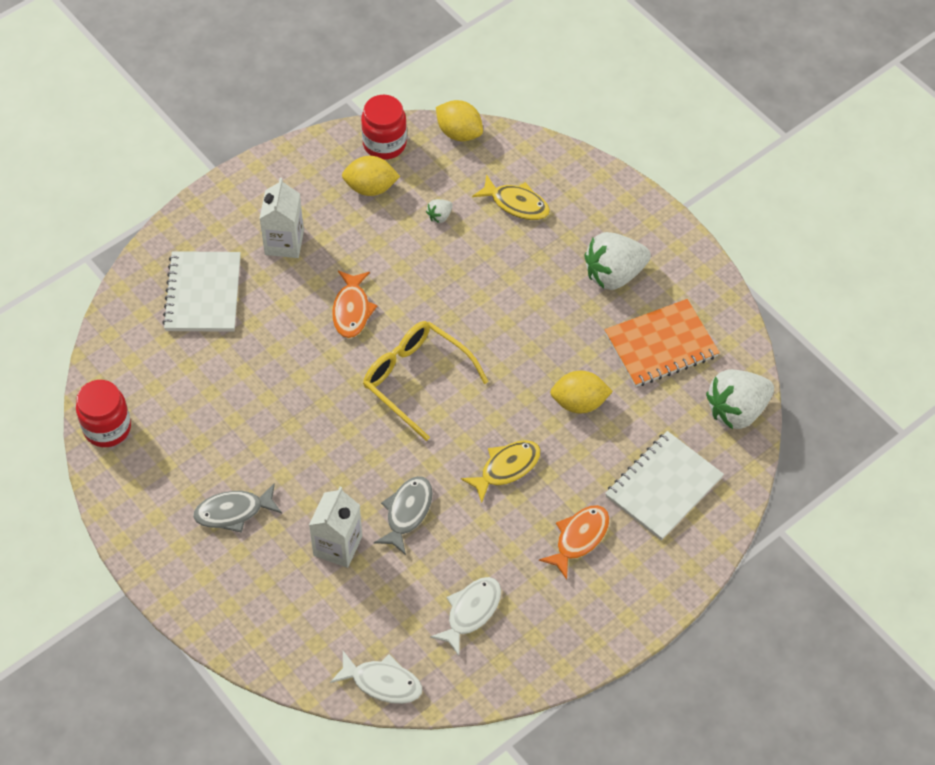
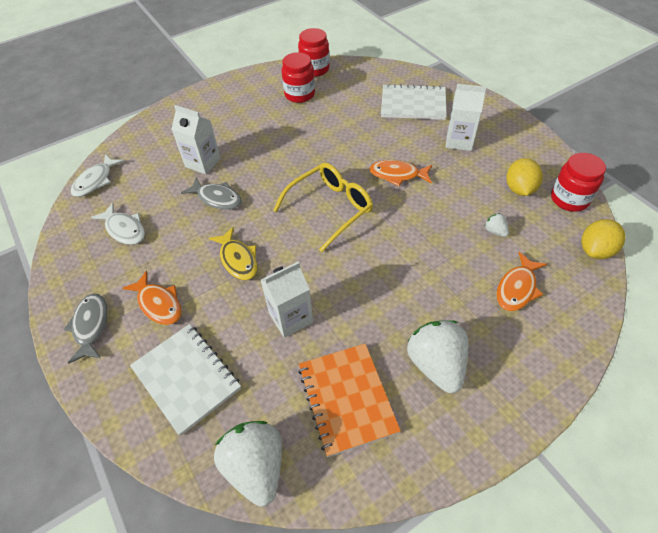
camera: 100 degrees right, 5 degrees down
(176, 441) = (299, 94): none -> red jar
(233, 512) = (243, 117): grey fish -> grey fish (91, 326)
(516, 204) = (517, 288): yellow fish -> orange fish
(579, 403) = (291, 318): yellow lemon -> white carton

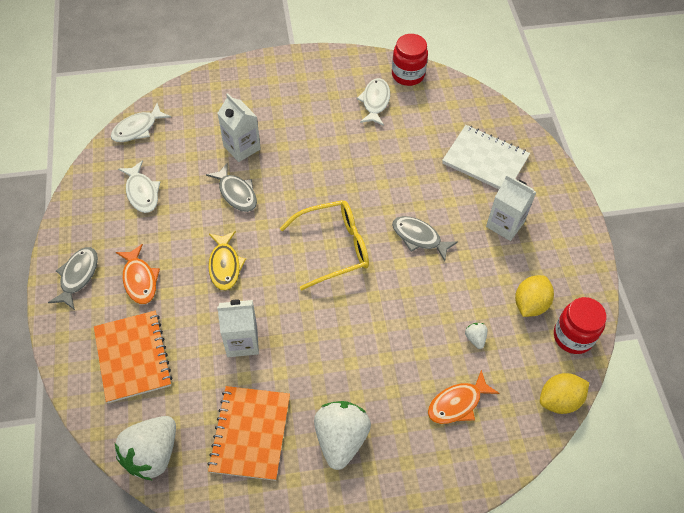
camera: 20 degrees right, 5 degrees up
(186, 378) = (133, 357): white notebook -> orange notebook
(256, 467) = (152, 454): white strawberry -> white strawberry turned 150 degrees counterclockwise
(299, 94) = (375, 102): red jar -> white fish
(397, 175) = (419, 237): orange fish -> grey fish

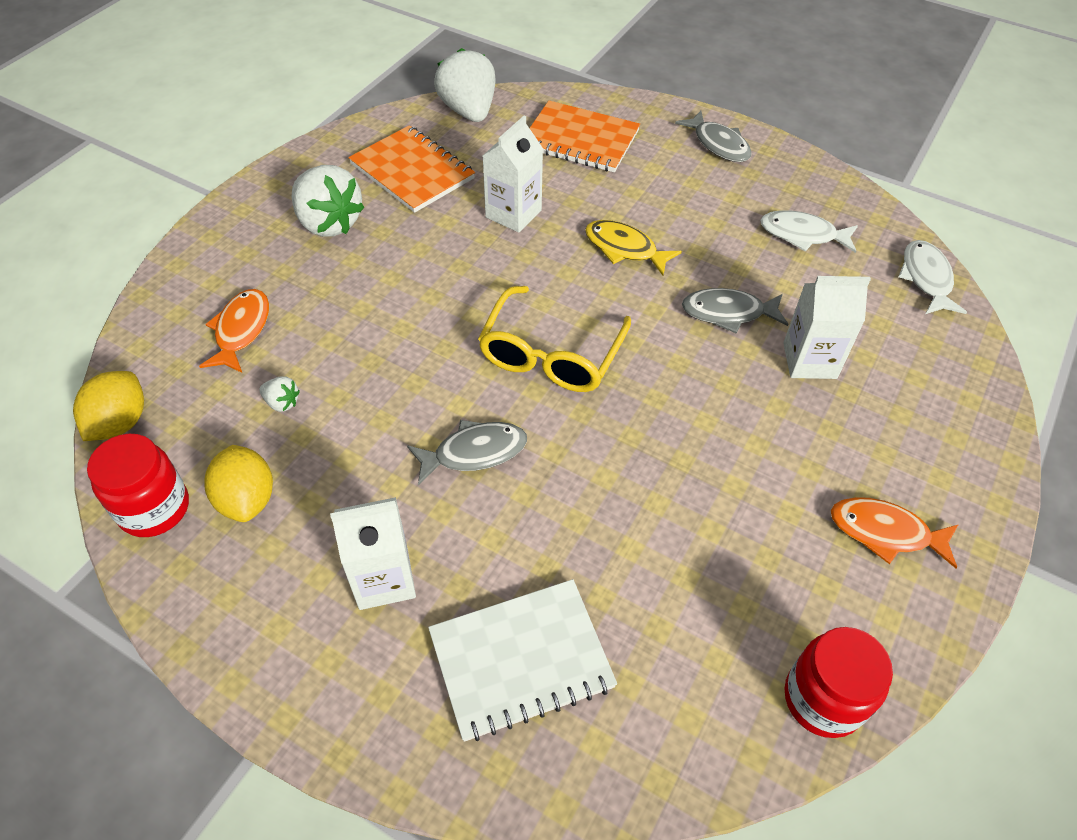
camera: 130 degrees right, 5 degrees down
(140, 280) = (670, 181): orange fish -> orange fish (885, 532)
(375, 102) = (787, 589): white fish -> none

